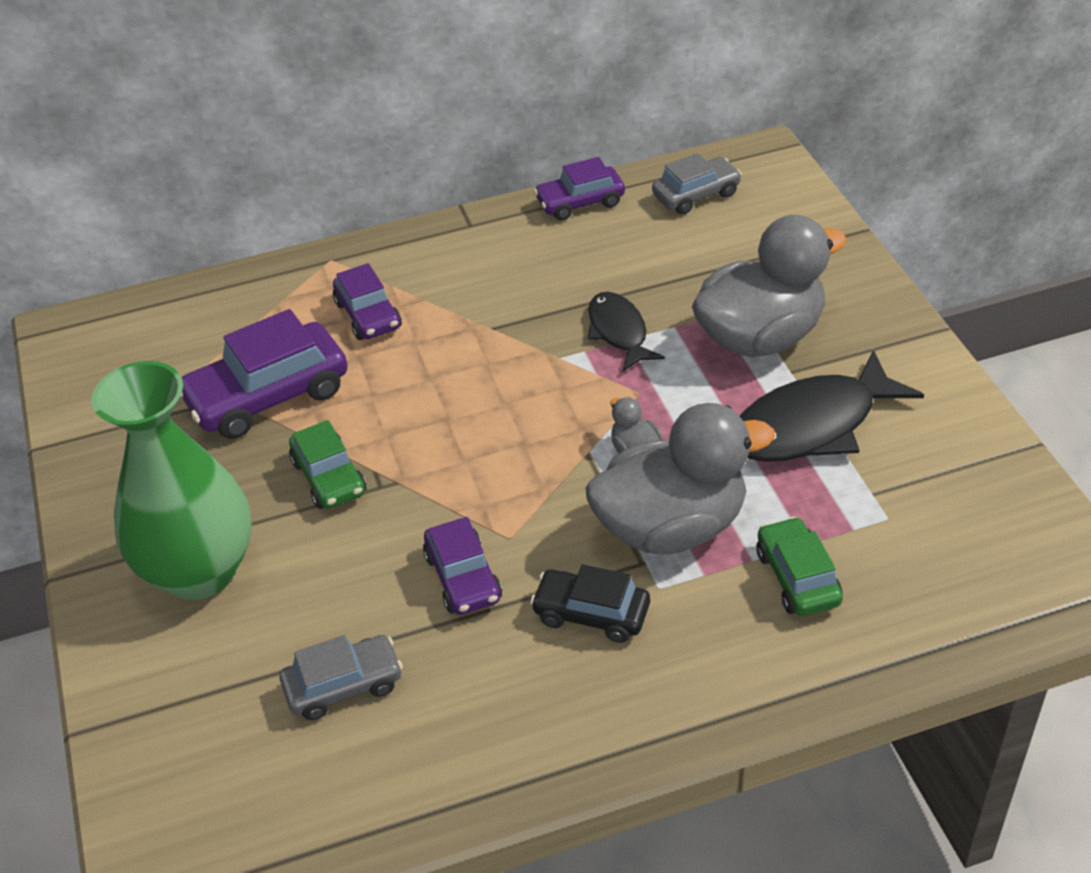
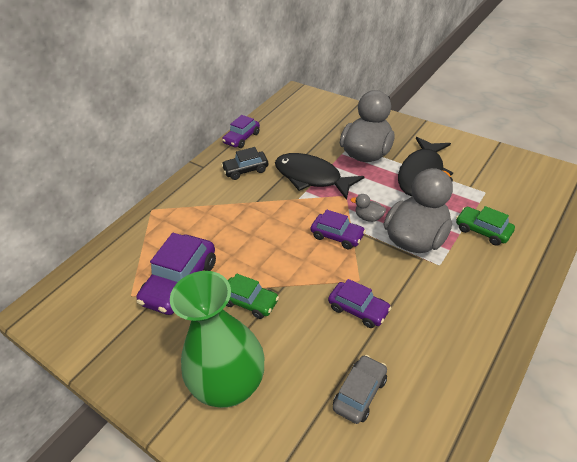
camera: 35 degrees left, 0 degrees up
(368, 315) = (194, 223): purple car -> purple car (337, 236)
(591, 614) = (427, 291): black car -> black car (246, 170)
(619, 332) = (311, 177): black fish -> black fish, size x1.67
(696, 195) = (285, 116): grey car -> none

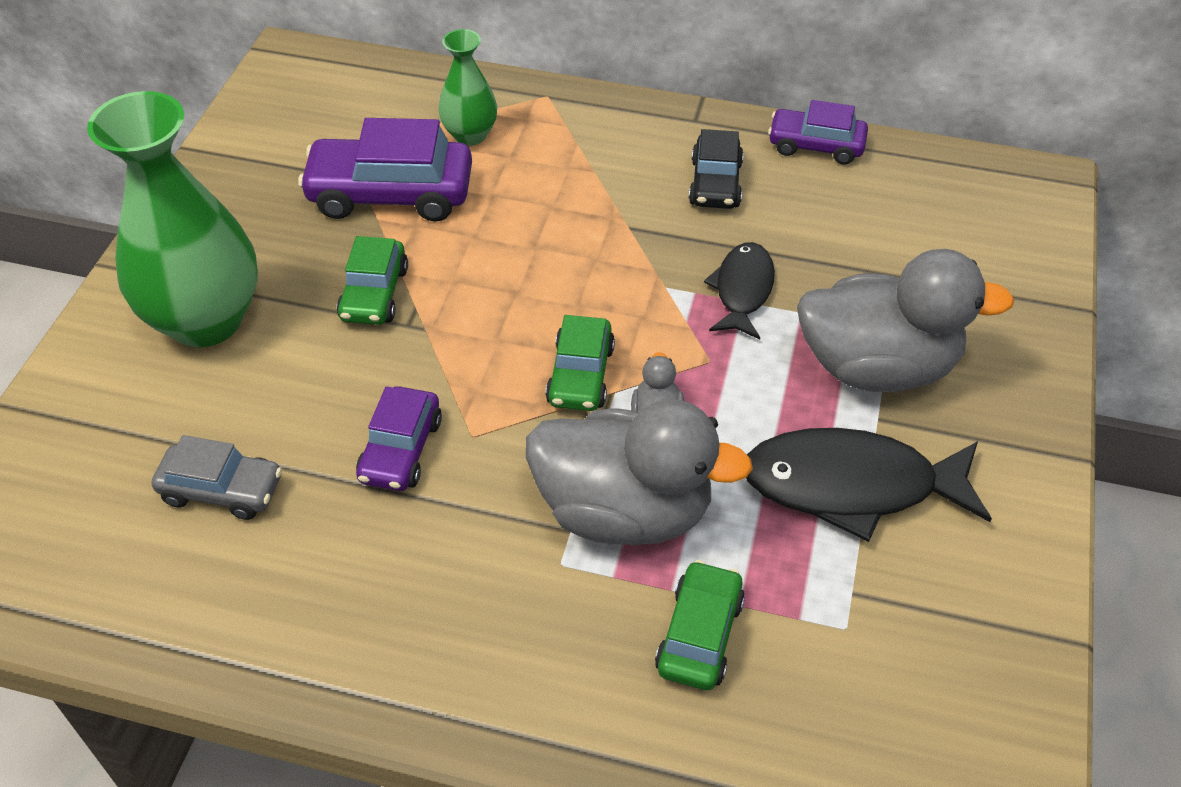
camera: 65 degrees right, 5 degrees up
(158, 243) = (470, 135): none -> green vase
(246, 170) = (715, 183): black car -> black car turned 135 degrees counterclockwise
(311, 177) = (742, 290): black fish -> black fish, size x0.60
(337, 236) = (581, 375): purple car -> green car

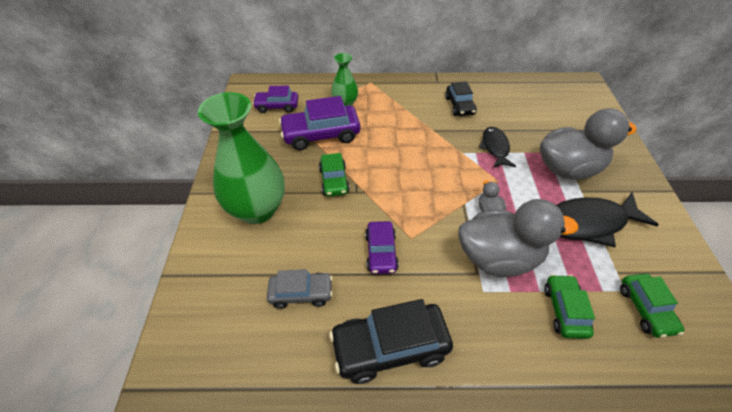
camera: 15 degrees left, 0 degrees up
(337, 618) = (390, 347): none -> black car
(581, 375) = (446, 199): green car -> green car (645, 309)
(815, 145) = (491, 84): purple car -> purple car (277, 106)

